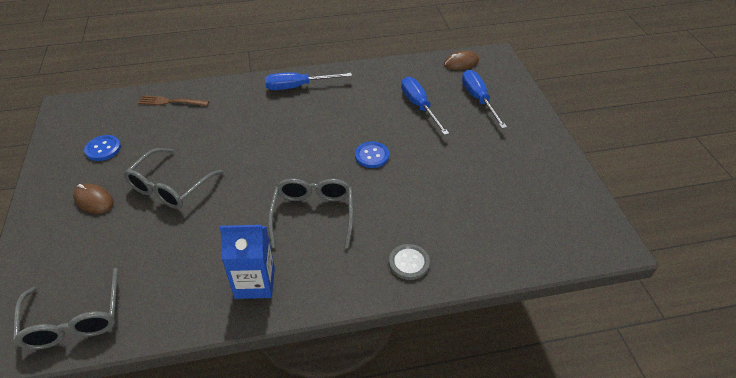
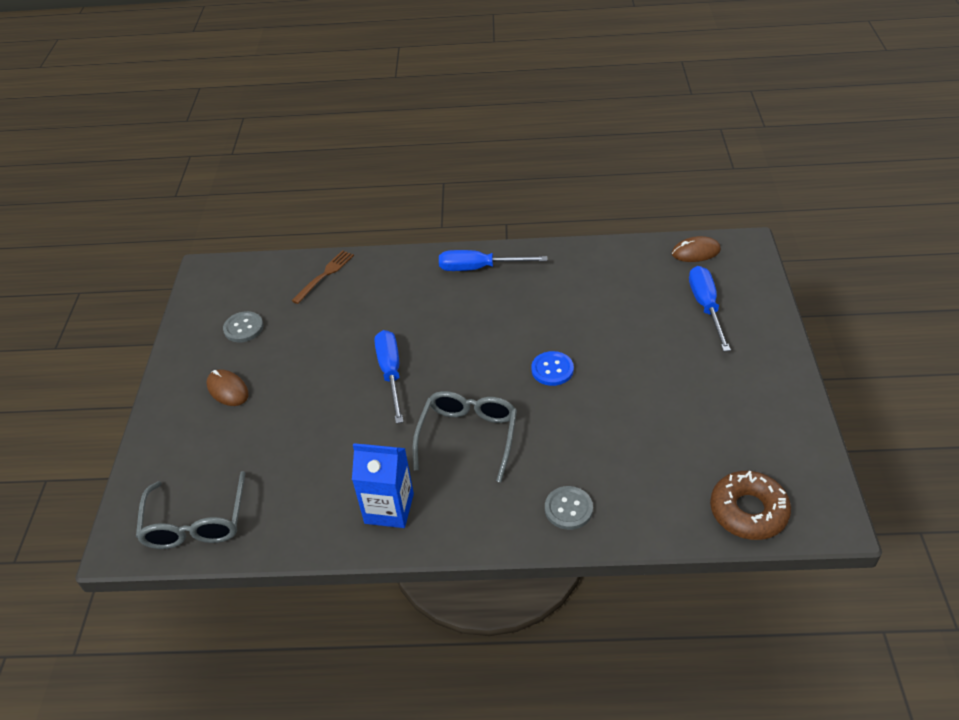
camera: 15 degrees right, 0 degrees up
(103, 149) = (243, 328): blue button -> grey button
(170, 102) = (325, 275): brown fork -> brown fork turned 105 degrees clockwise
(170, 187) = (311, 383): grey glasses -> none
(419, 106) = (626, 309): blue screwdriver -> blue screwdriver (391, 373)
(551, 246) = (748, 511): none -> brown donut

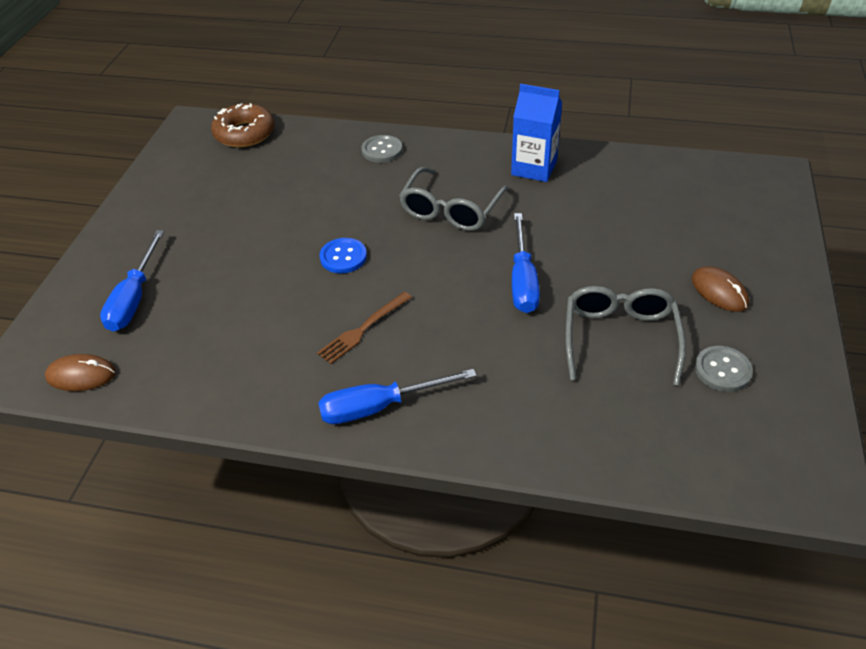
camera: 170 degrees left, 0 degrees up
(196, 523) = (712, 179): grey glasses -> grey glasses (620, 337)
(325, 275) = (613, 440): brown fork -> brown fork (362, 330)
(479, 268) = (379, 406): blue screwdriver -> blue screwdriver turned 150 degrees clockwise

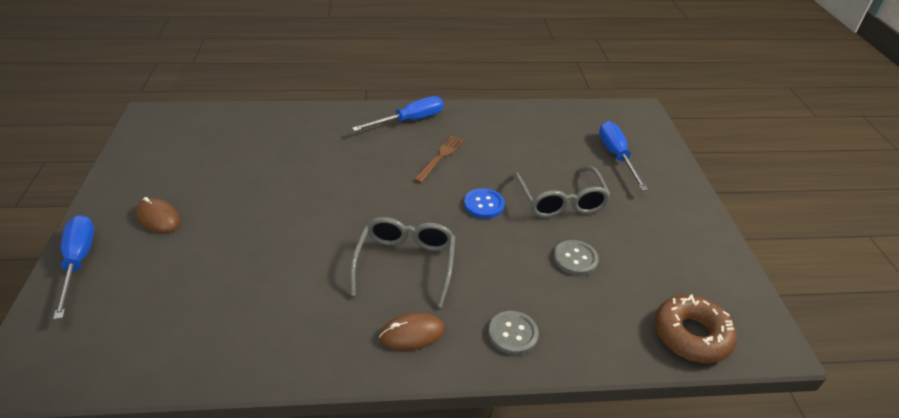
camera: 160 degrees right, 5 degrees down
(81, 375) = (600, 114): brown mouse -> brown mouse (412, 334)
(522, 280) = (327, 205): blue screwdriver -> blue screwdriver (79, 262)
(534, 168) = (324, 334): blue carton -> none
(620, 337) = (251, 174): grey glasses -> grey glasses (561, 201)
(722, 370) = (181, 163): grey button -> grey button (575, 259)

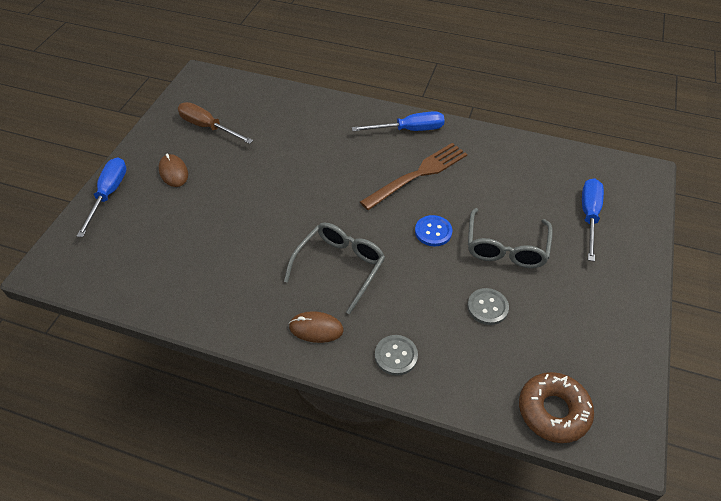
camera: 25 degrees right, 10 degrees up
(182, 163) = (208, 127): none -> brown screwdriver
(440, 157) = (418, 174): brown fork -> brown fork, size x1.65

